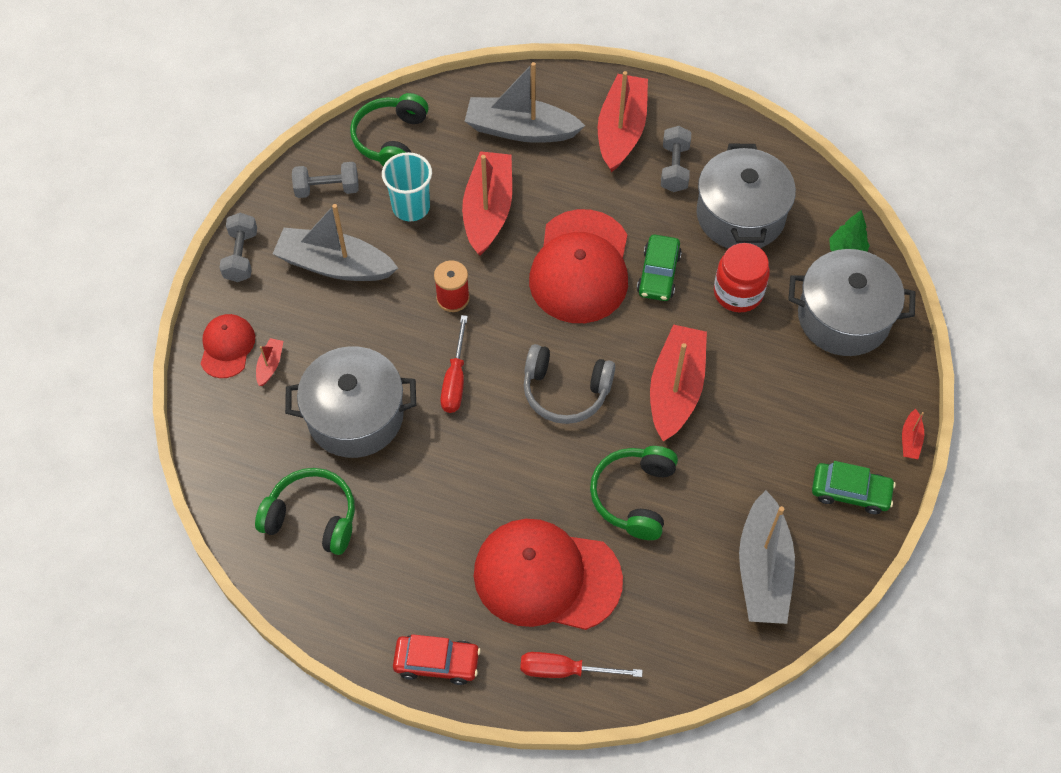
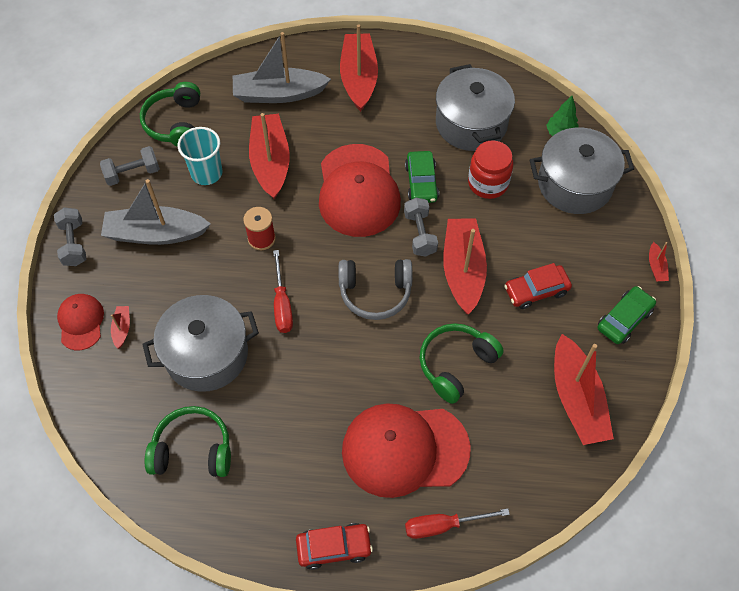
camera: 15 degrees left, 0 degrees up
(634, 496) = (456, 365): green headphones -> green headphones turned 45 degrees clockwise
(674, 168) = (409, 98): grey dumbbell -> grey dumbbell (420, 234)
(755, 434) = (536, 291): none -> red car
(763, 570) = (577, 399): grey boat -> red boat
(850, 492) = (624, 319): green car -> green car turned 45 degrees counterclockwise

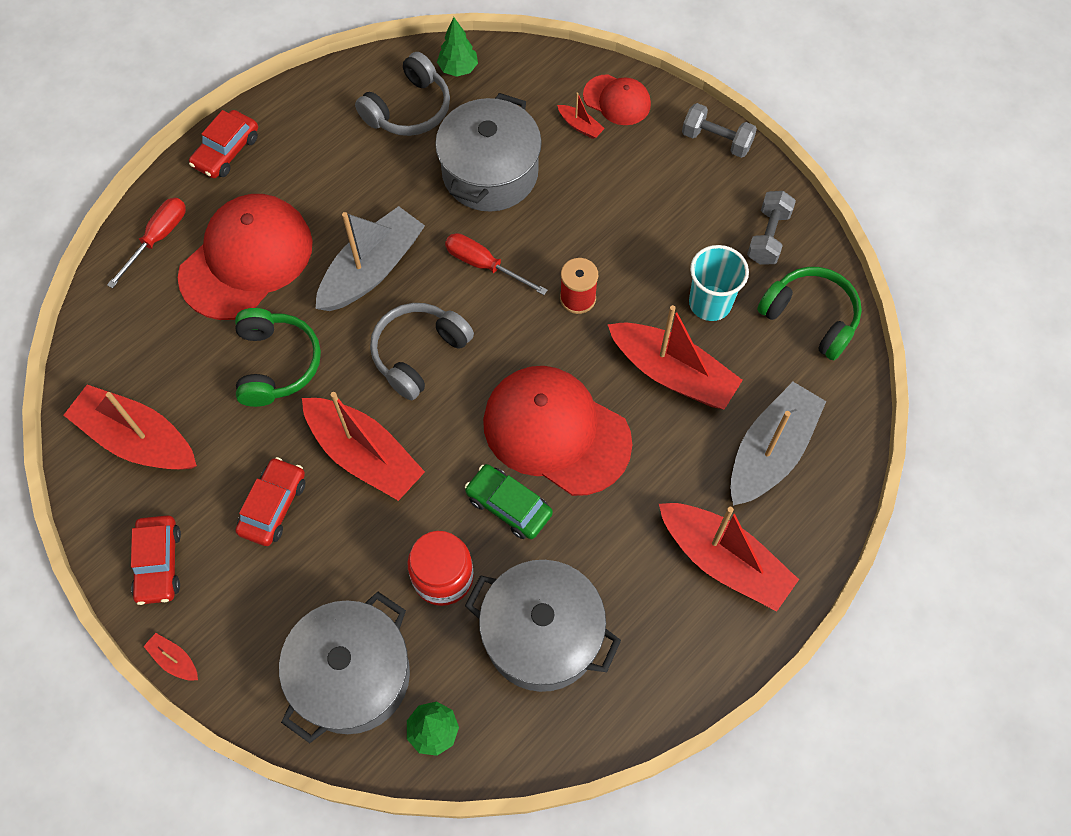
camera: 130 degrees right, 5 degrees up
(128, 446) = (458, 69): none -> green tree
(155, 234) = (668, 212): grey boat -> grey boat (372, 269)
(192, 450) = (409, 109): green headphones -> grey headphones
(420, 234) = (445, 449): grey dumbbell -> none
(624, 319) = (159, 563): green car -> red car

